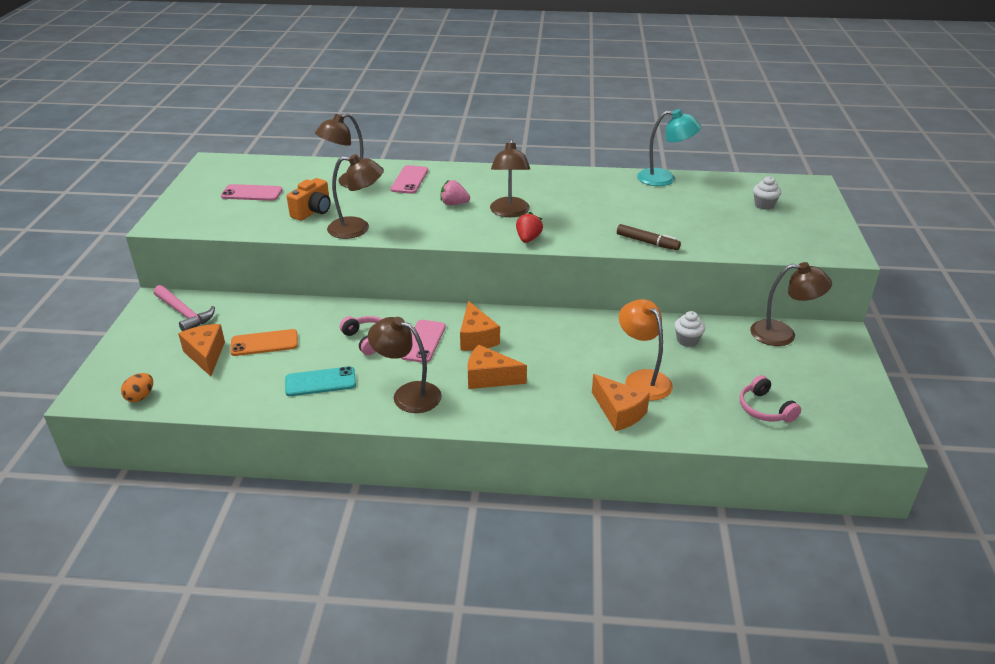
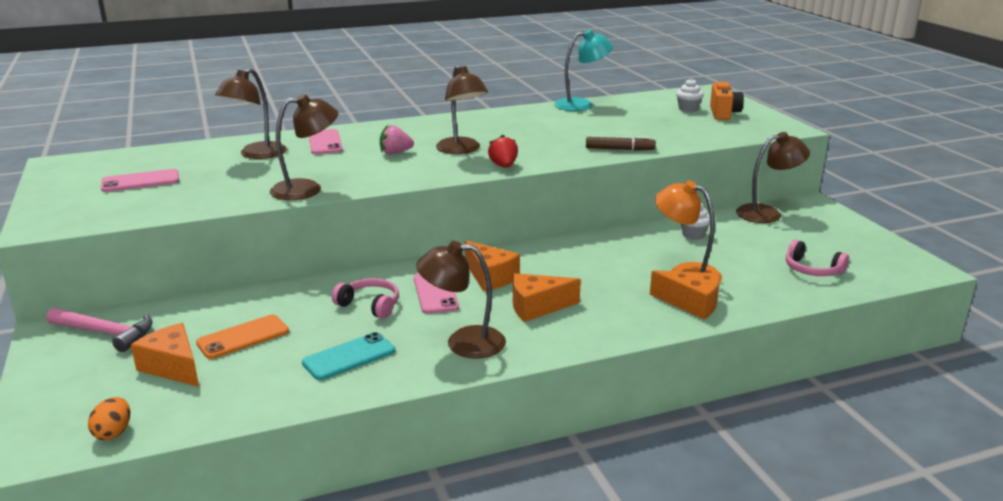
camera: 25 degrees left, 10 degrees down
(313, 211) = (237, 184): orange camera -> orange camera (723, 113)

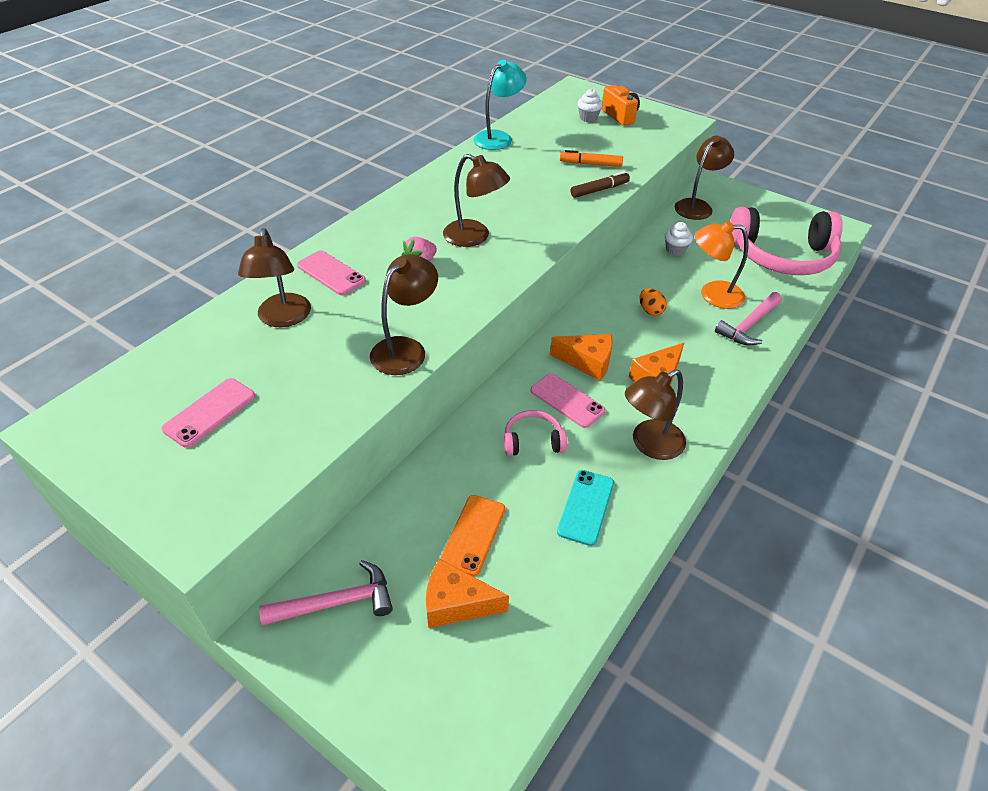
camera: 35 degrees left, 20 degrees up
(113, 432) = (502, 706): orange egg -> orange egg (650, 311)
(503, 166) = (537, 246): red strawberry -> none
(639, 134) = (590, 164): none -> orange marker
(691, 303) = (749, 325): orange cheese -> pink hammer
(812, 269) = (782, 256): pink headphones -> pink headphones, size x2.23

